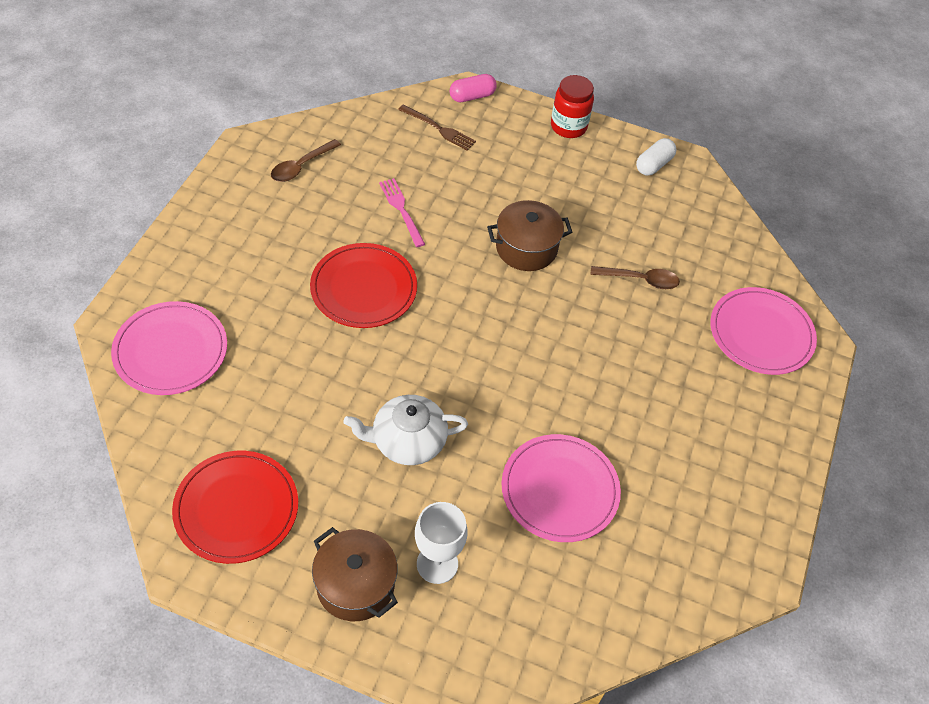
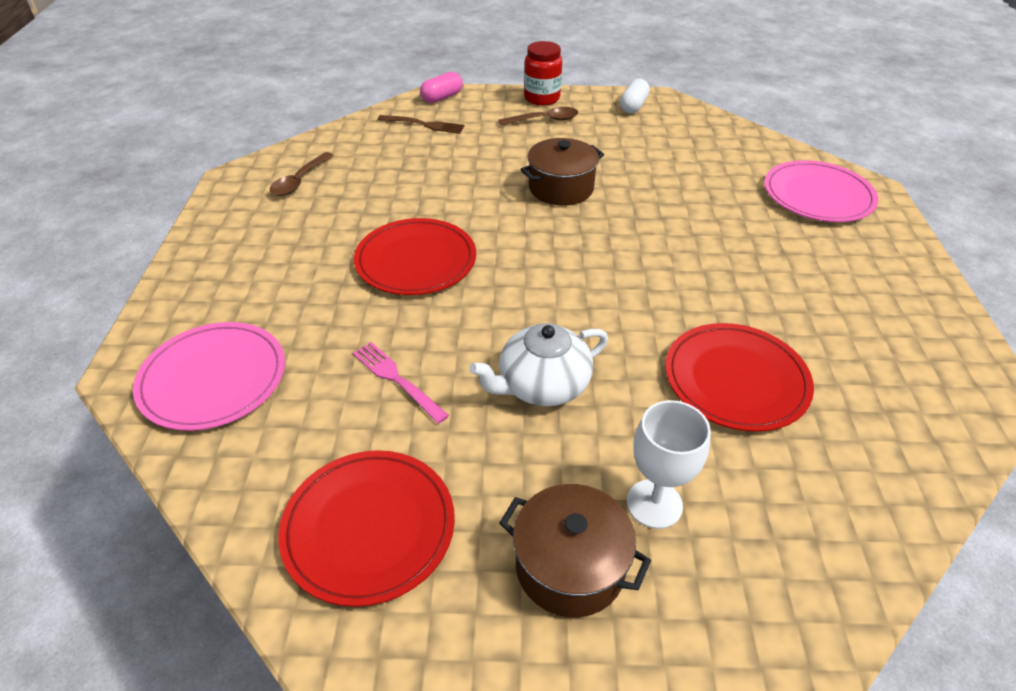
camera: 15 degrees left, 10 degrees down
(401, 210) = (421, 189): pink fork -> pink fork (397, 379)
(560, 490) = (736, 379): pink plate -> red plate
(640, 280) = (682, 185): brown spoon -> brown spoon (544, 120)

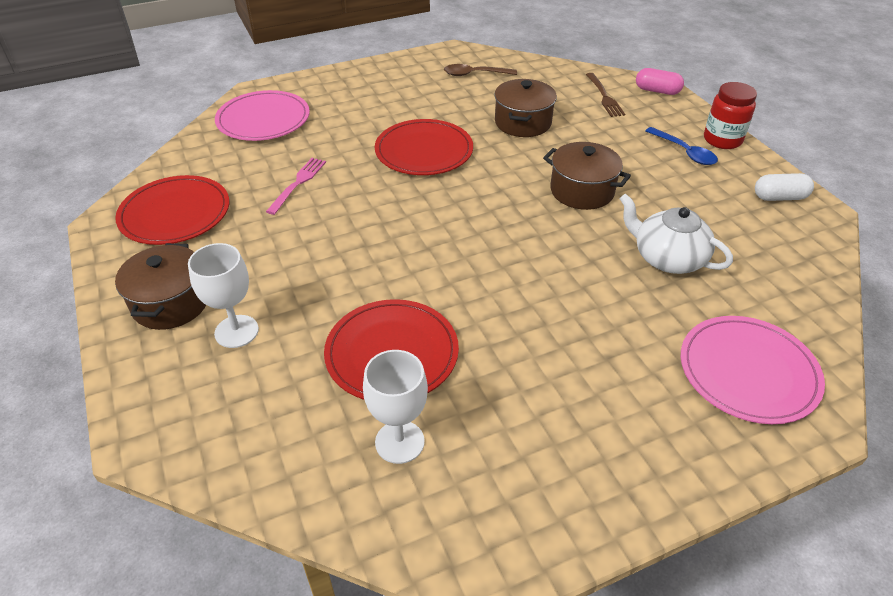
camera: 65 degrees right, 0 degrees up
(423, 182) = (523, 122): none -> brown pot
(542, 385) = (327, 247): white teapot -> white teapot (667, 258)
(544, 120) = (684, 152): brown spoon -> blue spoon
(854, 407) = (399, 442): none -> white goblet

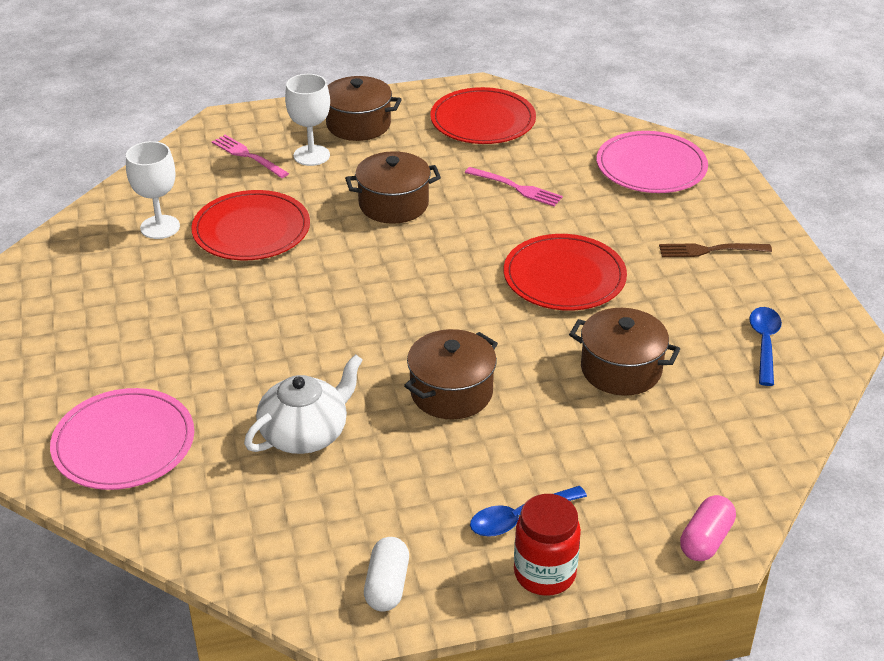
camera: 100 degrees right, 5 degrees down
(235, 391) = (248, 156): none -> pink fork
(331, 254) = (393, 204): none -> brown pot
(474, 74) = (764, 343): brown spoon -> blue spoon
(604, 96) = (689, 470): brown fork -> brown fork (710, 250)

